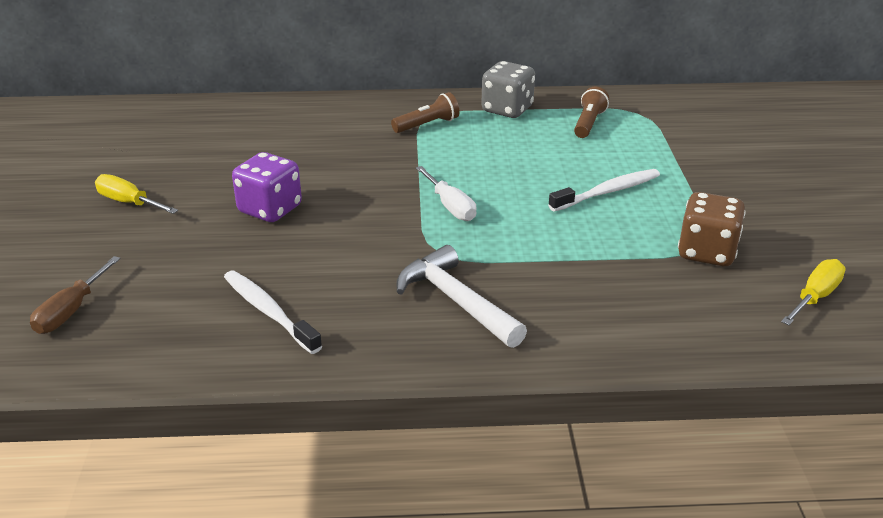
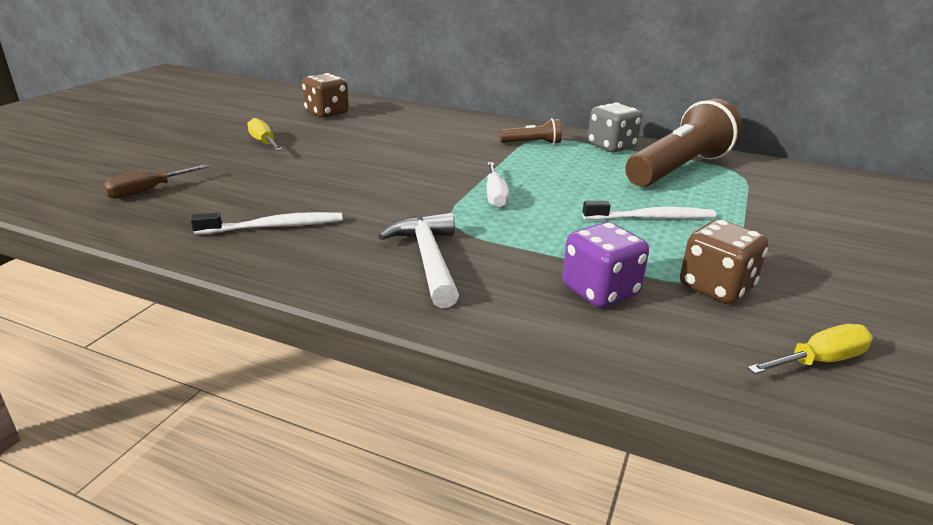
camera: 25 degrees right, 5 degrees down
(156, 137) = (326, 113): none -> brown dice
(269, 312) = (273, 227): white toothbrush -> white toothbrush turned 90 degrees clockwise
(270, 209) = (352, 166): purple dice -> purple dice (600, 291)
(588, 123) = (678, 169): brown flashlight -> brown flashlight, size x2.22

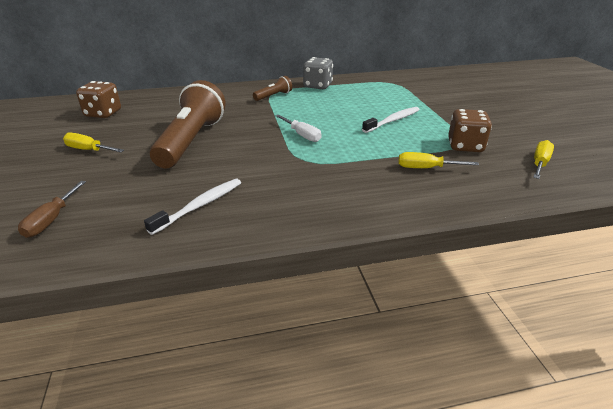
camera: 35 degrees left, 5 degrees up
(428, 260) = (325, 186): white hammer -> none
(600, 291) = (426, 168): purple dice -> yellow screwdriver
(678, 169) = (366, 89): brown flashlight -> brown flashlight (191, 141)

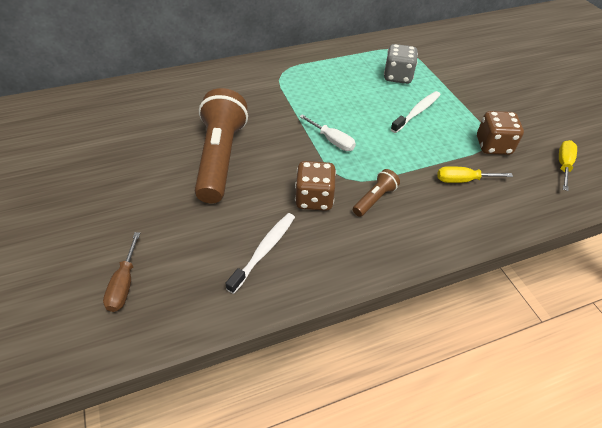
camera: 10 degrees left, 15 degrees up
(89, 150) = (115, 180): yellow screwdriver -> none
(103, 114) = (105, 120): brown dice -> brown dice (314, 199)
(273, 96) = (283, 79): brown flashlight -> brown flashlight (374, 199)
(318, 86) = (326, 59): grey dice -> grey dice (397, 77)

